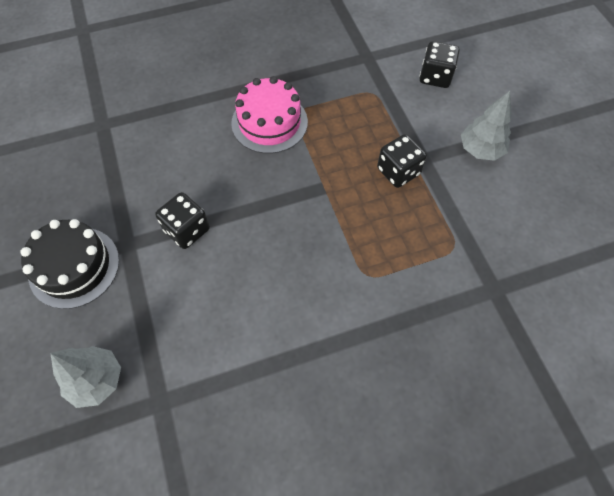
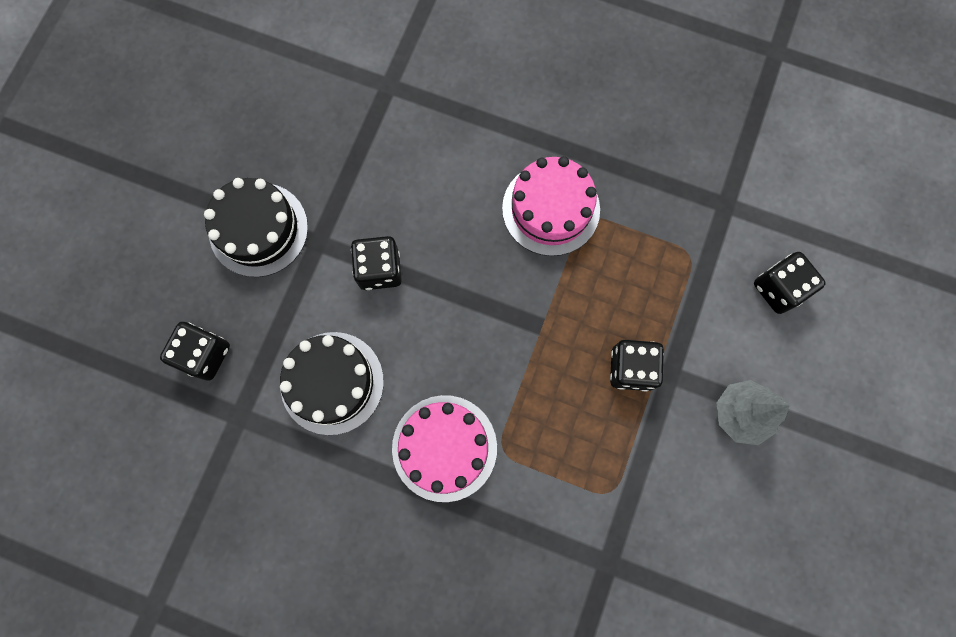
camera: 40 degrees right, 15 degrees up
(96, 380) = (204, 355): grey tree -> black dice
(213, 324) = (332, 383): none -> black cake
(328, 304) = (444, 448): none -> pink cake

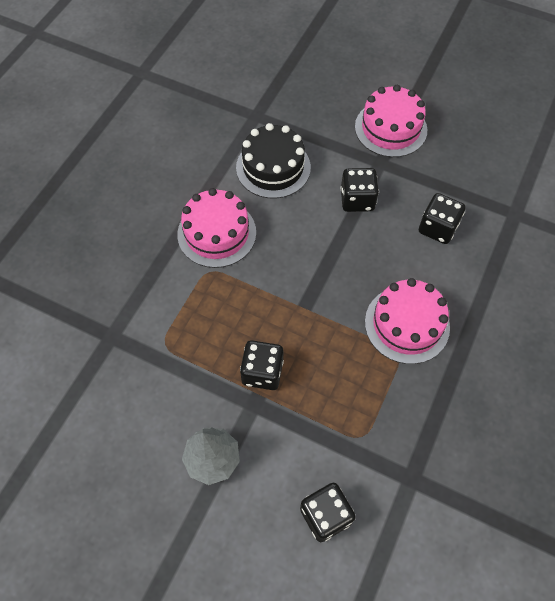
camera: 95 degrees right, 15 degrees down
(204, 355) = (300, 98): black dice -> black dice (437, 228)
(258, 229) = (390, 128): black cake -> pink cake

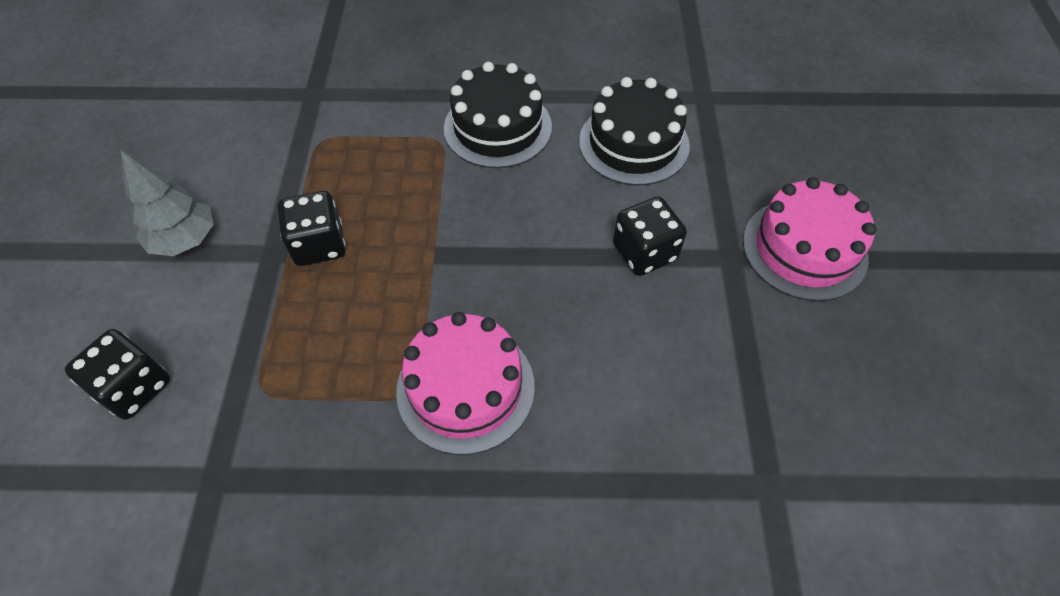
camera: 65 degrees right, 5 degrees down
(216, 233) = (497, 127): pink cake -> black cake
(437, 228) = (662, 374): black dice -> none

